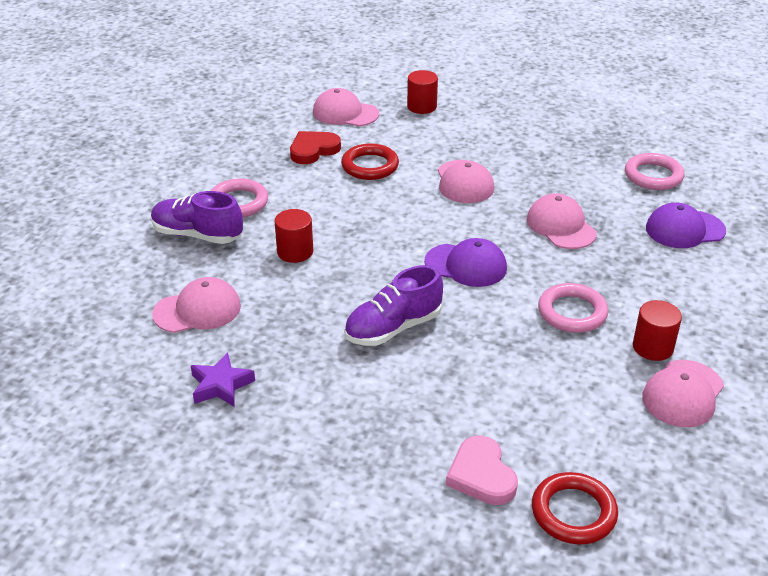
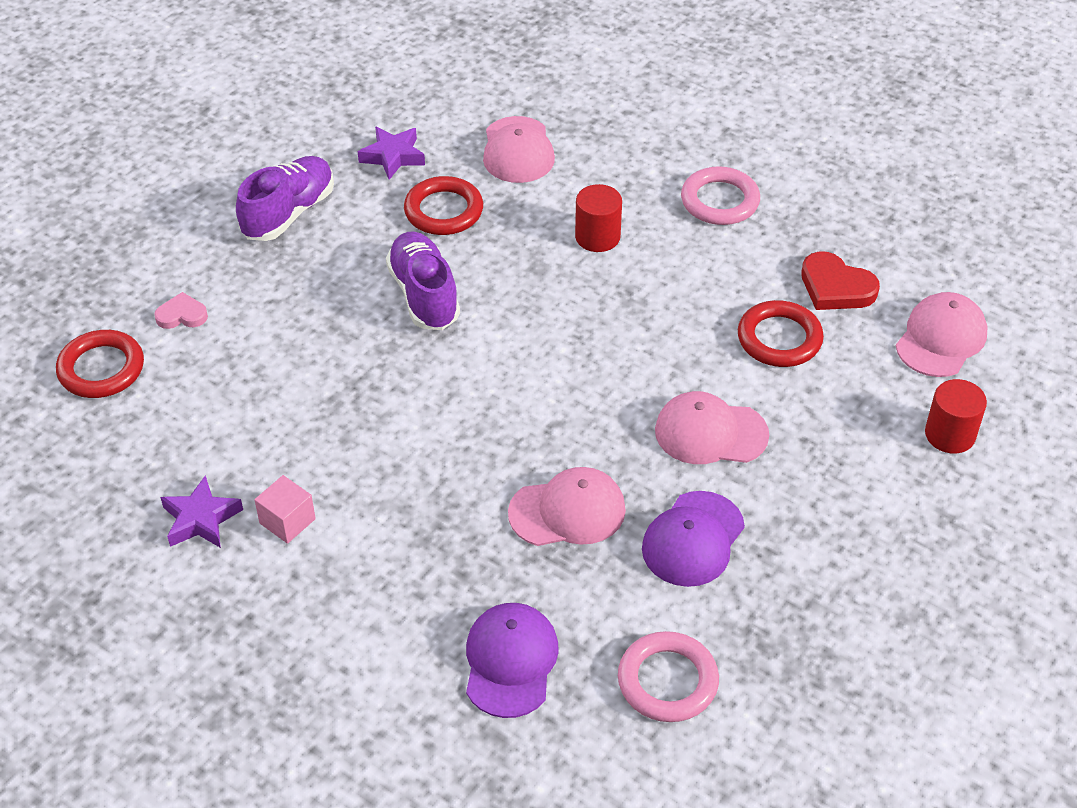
camera: 105 degrees right, 10 degrees up
(197, 235) = (659, 161): purple shoe -> purple shoe (289, 213)
(288, 338) = (443, 211): none -> red ring
(313, 150) = (836, 287): red heart -> red heart turned 150 degrees clockwise
(466, 265) = (515, 386): purple cap -> purple cap (693, 539)
(481, 475) = (182, 315): pink heart -> pink heart, size x0.62
(572, 312) = (383, 463): pink ring -> none
(653, 347) = (287, 521): red cylinder -> pink cube
(683, 394) = (201, 519): pink cap -> purple star

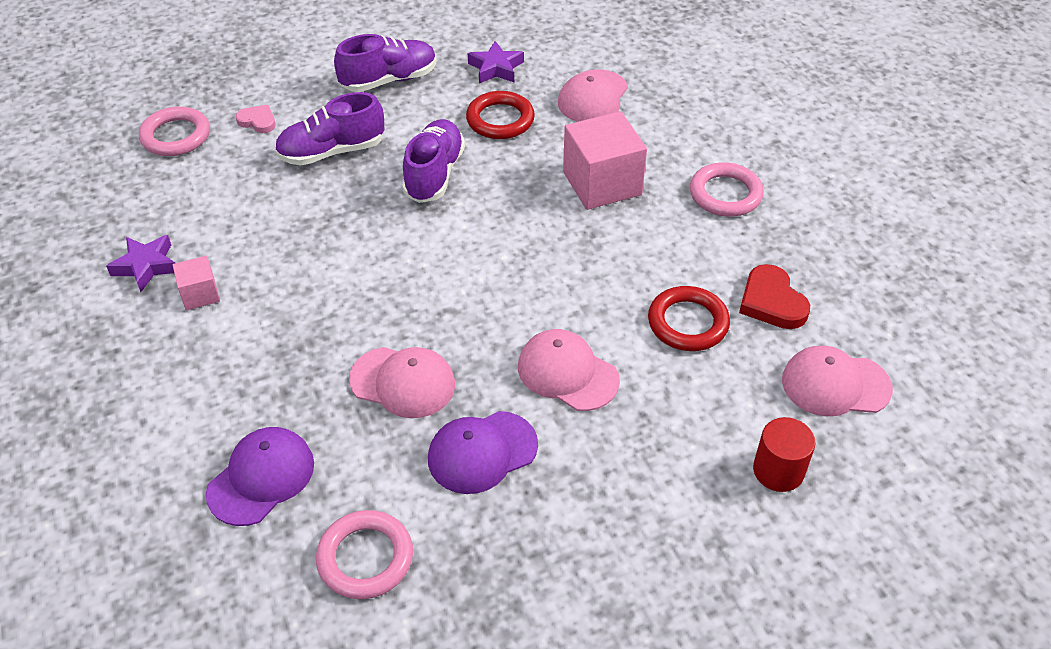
camera: 30 degrees right, 0 degrees up
(101, 369) = (176, 136): red ring -> pink ring
(295, 315) = (332, 152): none -> purple shoe
(597, 237) = (602, 183): red cylinder -> pink cube
(941, 338) = (835, 384): pink cap -> pink cap turned 150 degrees counterclockwise

